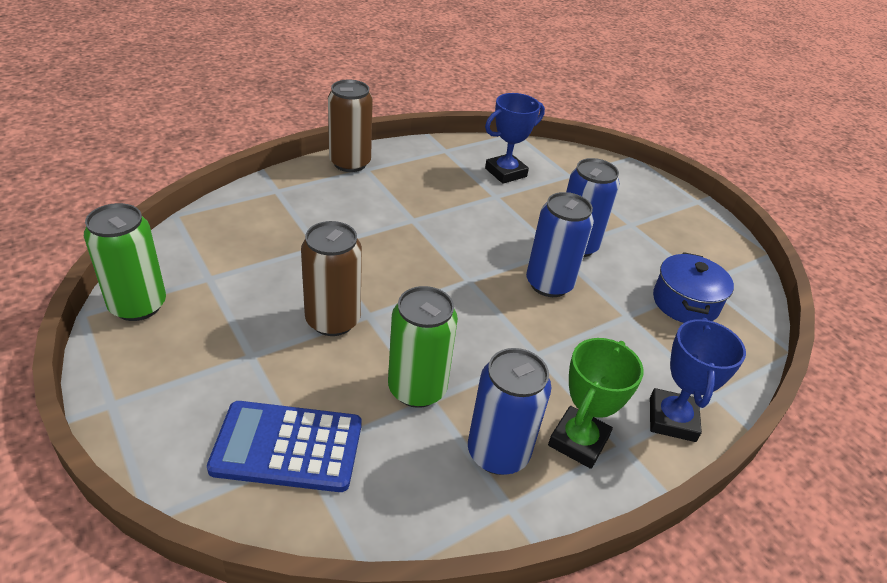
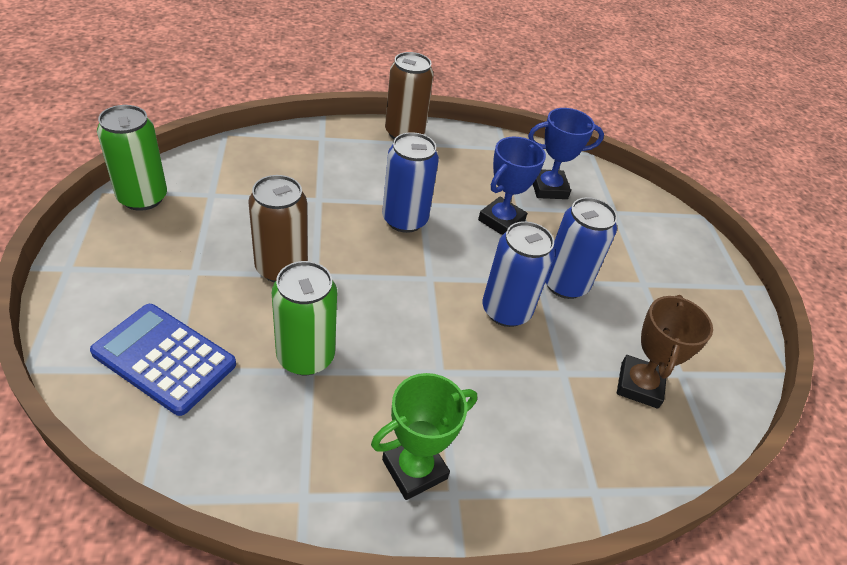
camera: 25 degrees right, 5 degrees up
(498, 453) = (331, 444): blue can -> blue can (404, 220)
(672, 419) = (527, 493): blue trophy -> blue trophy (501, 221)
(685, 303) = (639, 385): blue pot -> brown trophy

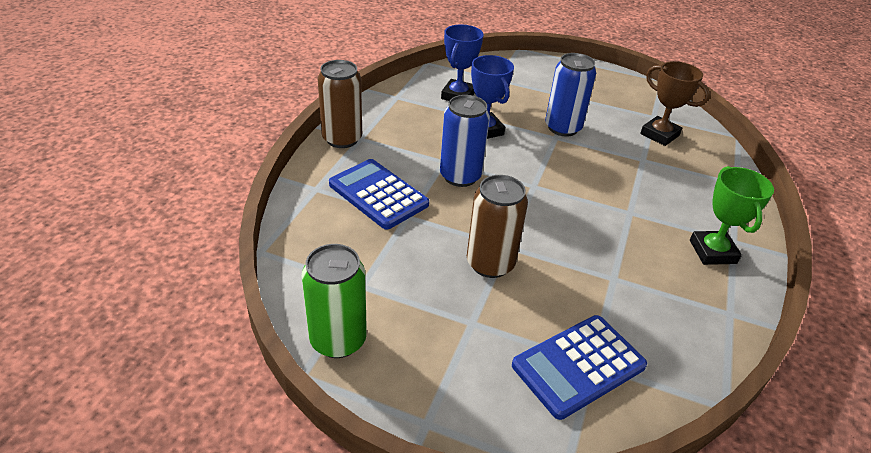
camera: 60 degrees left, 5 degrees down
(305, 356) = (598, 276): green can -> none
(338, 174) = (378, 194): none -> blue calculator
(506, 311) = (580, 162): blue can -> none

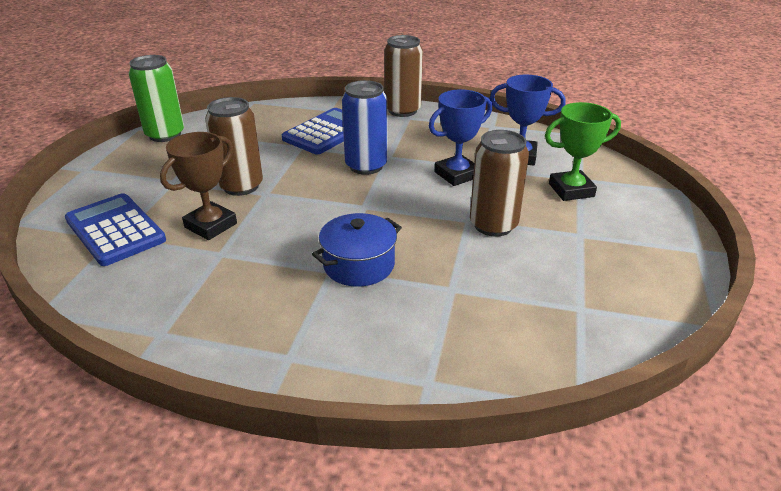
camera: 85 degrees right, 5 degrees down
(563, 128) = (493, 225): blue can -> brown can
(621, 197) = (359, 265): none -> blue pot
(659, 134) = (527, 310): brown trophy -> brown trophy (211, 225)
(712, 252) = (265, 333): green trophy -> green trophy (571, 190)

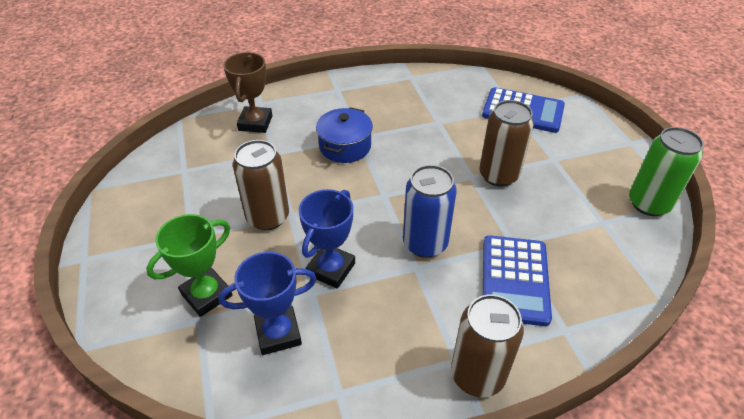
camera: 150 degrees right, 10 degrees up
(211, 225) = (471, 136): brown trophy -> brown trophy (255, 123)

